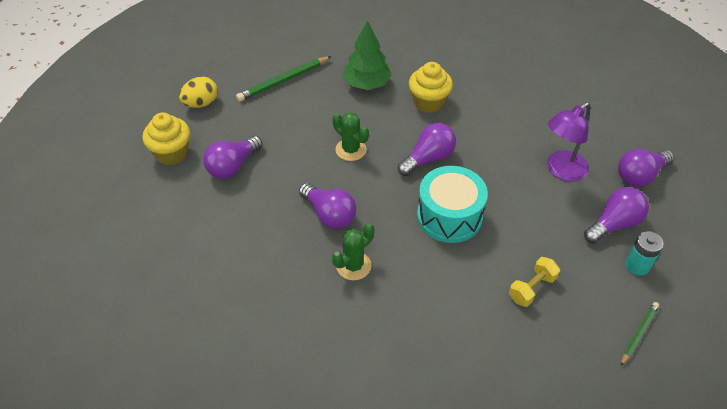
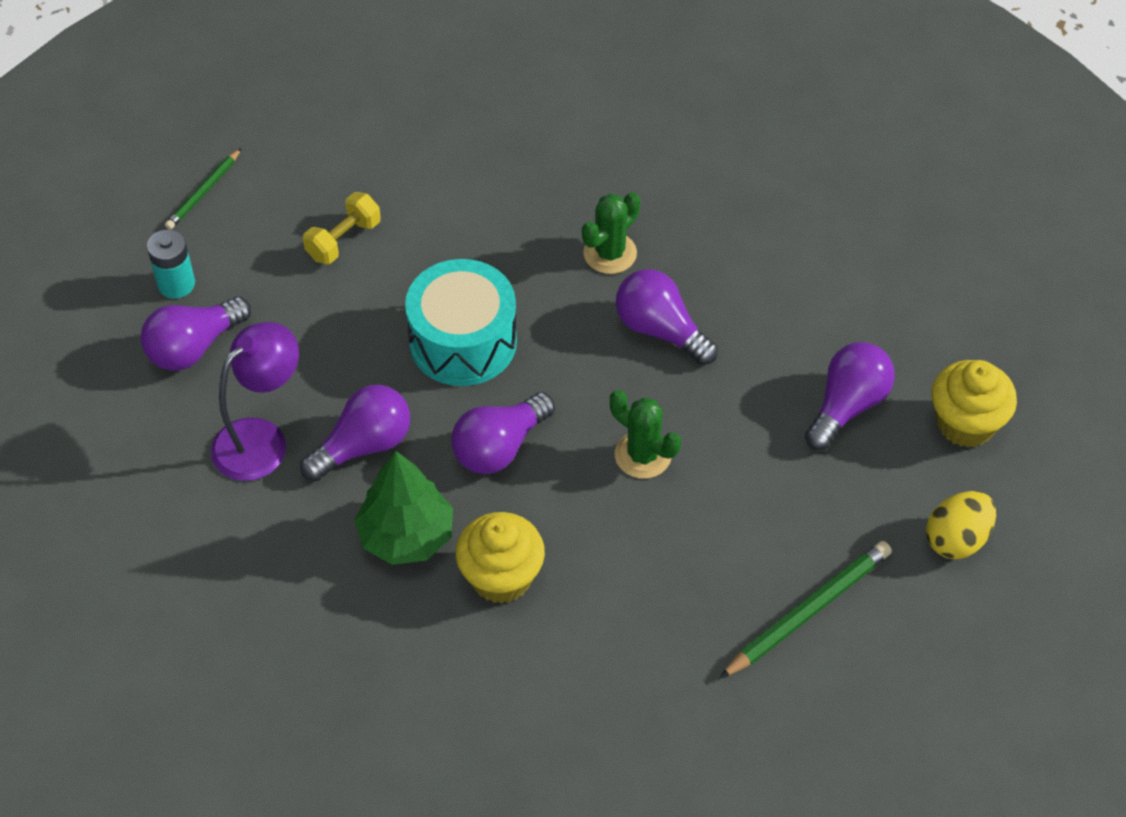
camera: 175 degrees right, 5 degrees up
(367, 84) = (631, 617): green tree -> green tree (406, 536)
(640, 176) = (122, 440): purple light bulb -> purple light bulb (363, 445)

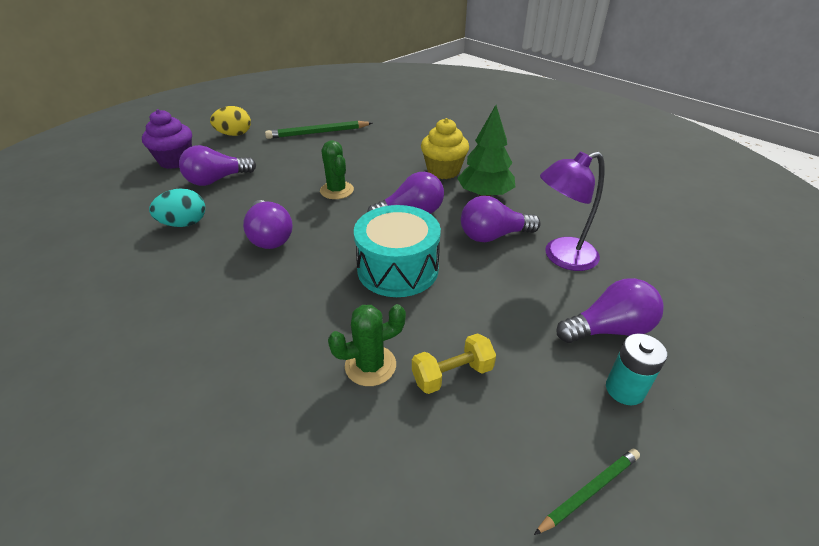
camera: 155 degrees left, 15 degrees down
(610, 253) = (253, 289): green cactus -> green cactus (370, 365)
(793, 308) = (184, 224): none -> turquoise egg
(965, 423) = (176, 161): yellow cupcake -> purple cupcake

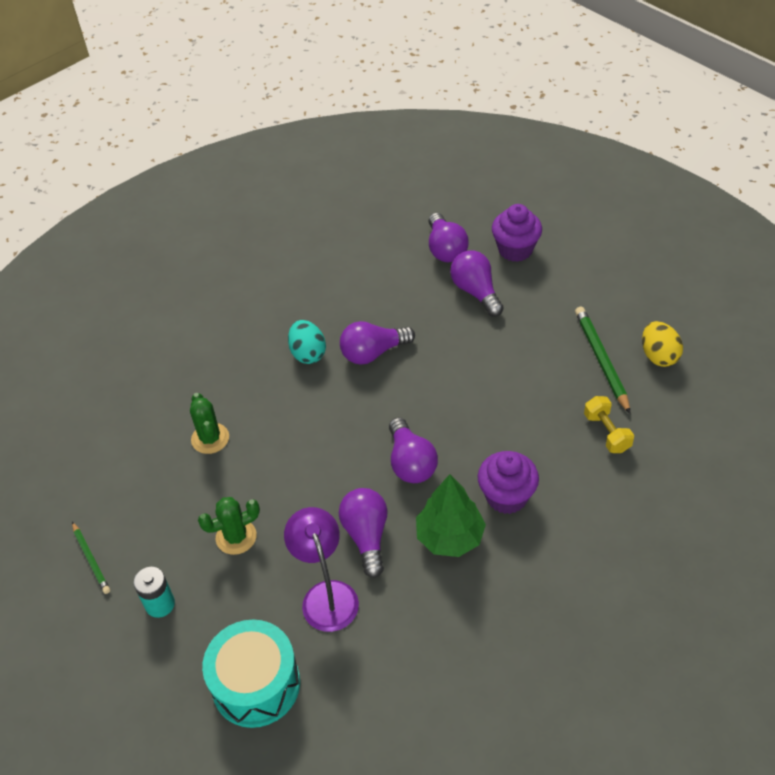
camera: 95 degrees right, 10 degrees up
(184, 224) = (396, 289): turquoise egg -> turquoise egg (308, 353)
(234, 134) = (586, 282): yellow egg -> yellow egg (658, 356)
(337, 190) = (457, 394): green cactus -> green cactus (236, 537)
(398, 269) = (319, 453): turquoise drum -> turquoise drum (256, 684)
(443, 171) = (506, 496): yellow cupcake -> purple cupcake
(452, 374) = (193, 489): yellow dumbbell -> yellow dumbbell (606, 433)
(609, 329) = (222, 611): purple light bulb -> purple light bulb (445, 249)

